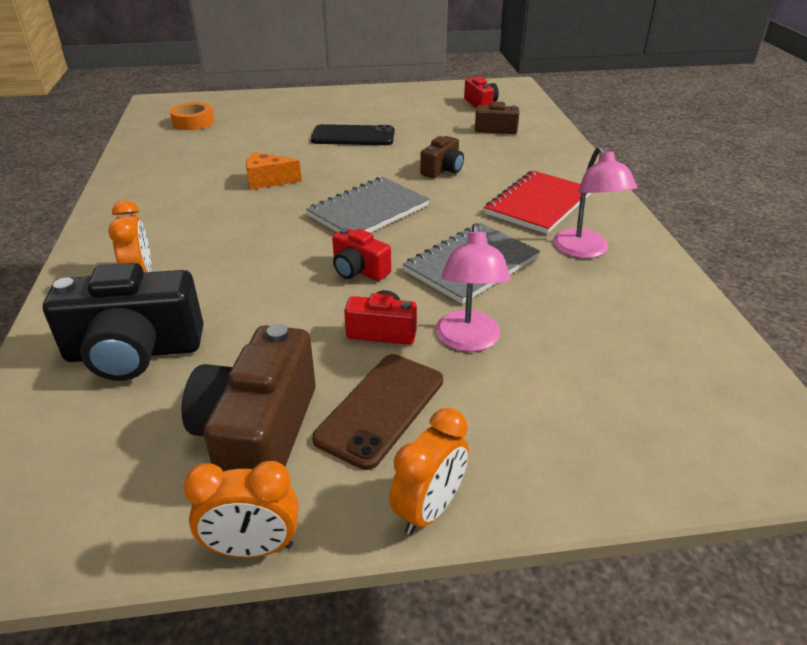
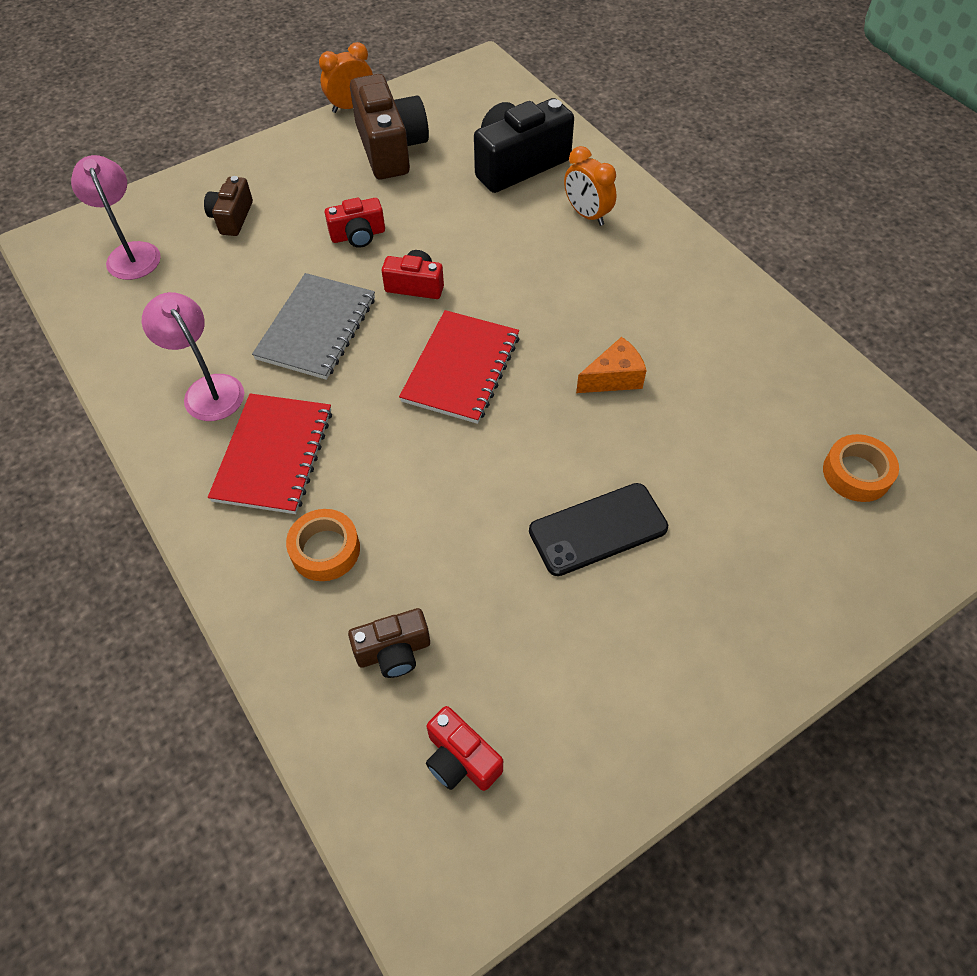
camera: 155 degrees right, 20 degrees up
(368, 211) = (461, 369): grey notebook -> red notebook
(381, 409) = (326, 184): brown phone -> none
(429, 509) = (272, 146): orange clock -> none
(442, 170) = (421, 487): brown camera -> brown camera (232, 217)
(468, 341) = (289, 249): pink lamp -> pink lamp (131, 253)
(518, 162) = (325, 550): none -> orange tape

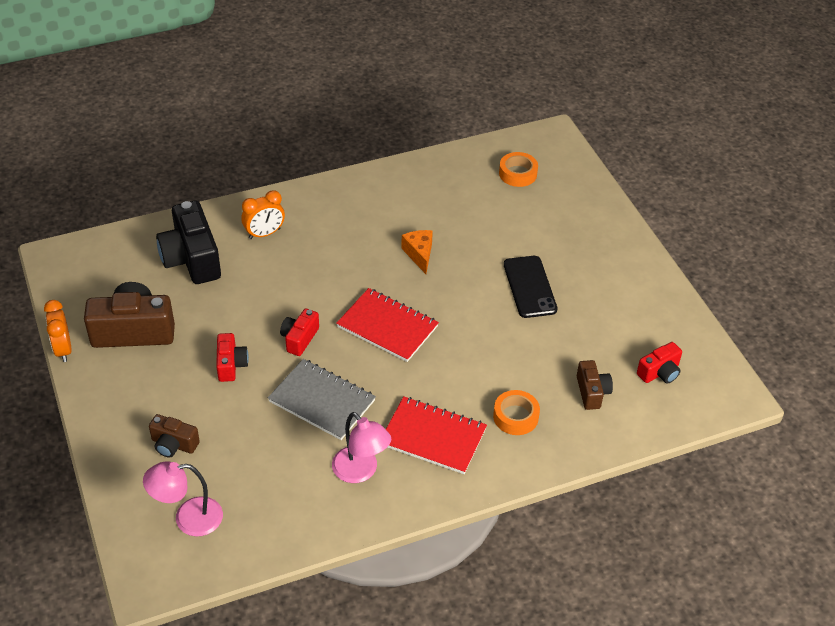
camera: 80 degrees left, 10 degrees down
(208, 389) = (361, 471): pink lamp -> pink lamp turned 105 degrees counterclockwise

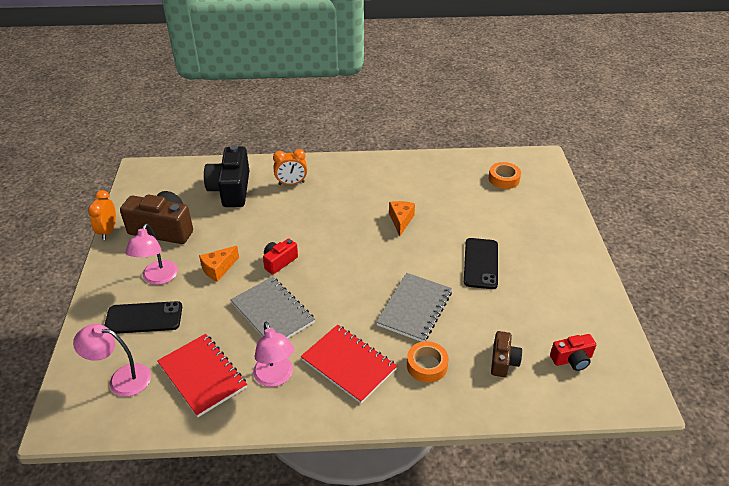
camera: 20 degrees right, 5 degrees down
(163, 393) = (157, 278): none -> pink lamp
(173, 444) = (144, 318): brown camera -> black phone
(231, 365) = (218, 269): red camera -> orange cheese
(387, 326) = (351, 268): red notebook -> red notebook (202, 376)
(478, 357) = (414, 308): none -> grey notebook

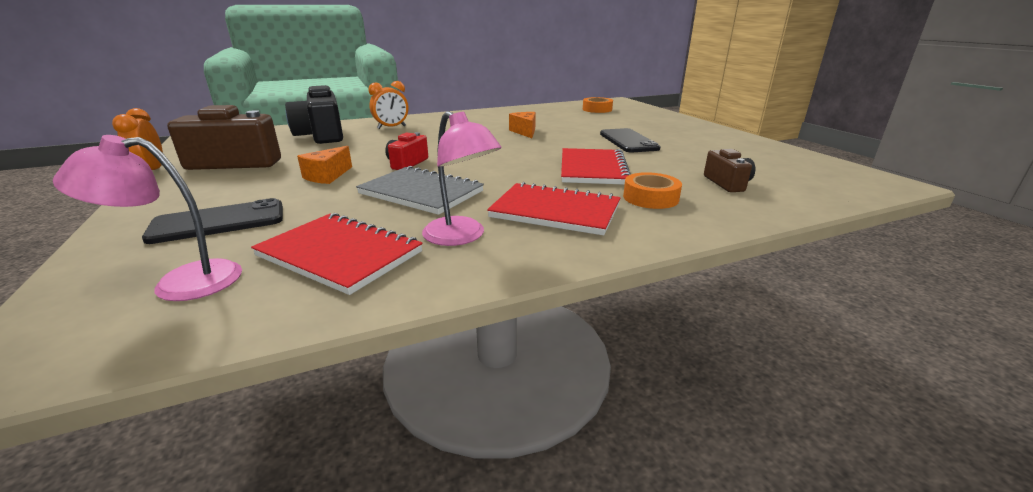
camera: 20 degrees left, 15 degrees down
(157, 278) = (236, 192): pink lamp -> none
(414, 308) = (593, 169): grey notebook -> red notebook
(572, 359) = (789, 173): red camera -> none

